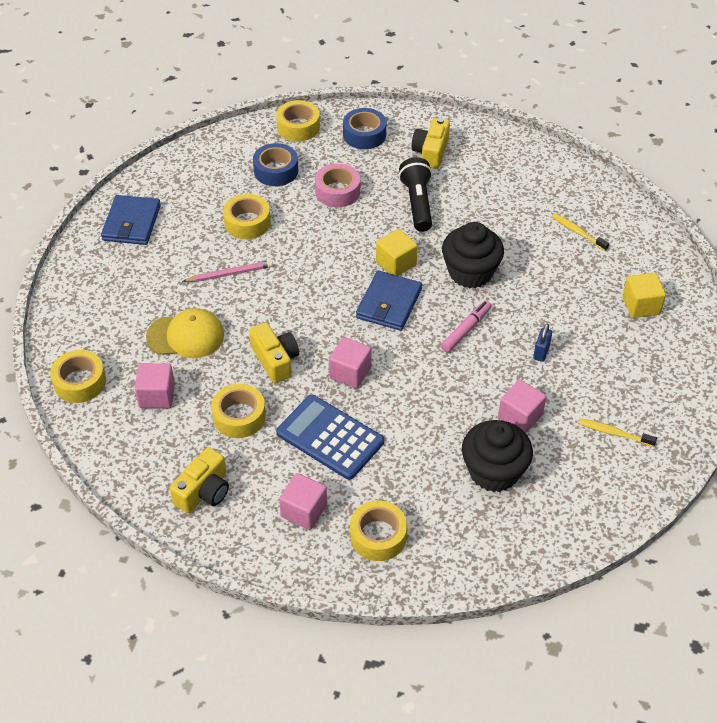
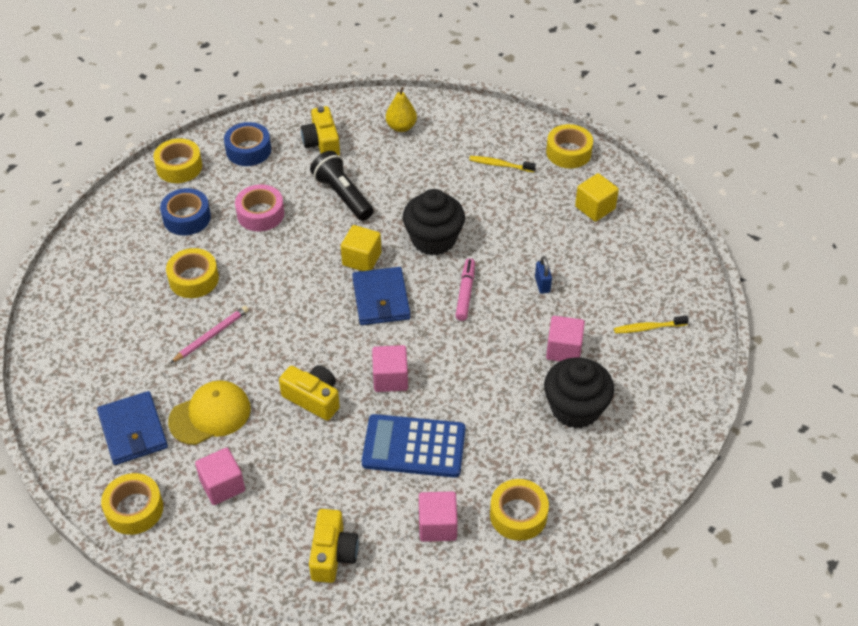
camera: 30 degrees left, 0 degrees up
(131, 223) = (75, 328): blue wallet -> blue wallet (133, 430)
(239, 416) = (316, 467): yellow tape -> yellow tape (568, 152)
(510, 165) = (401, 127): none -> yellow pear

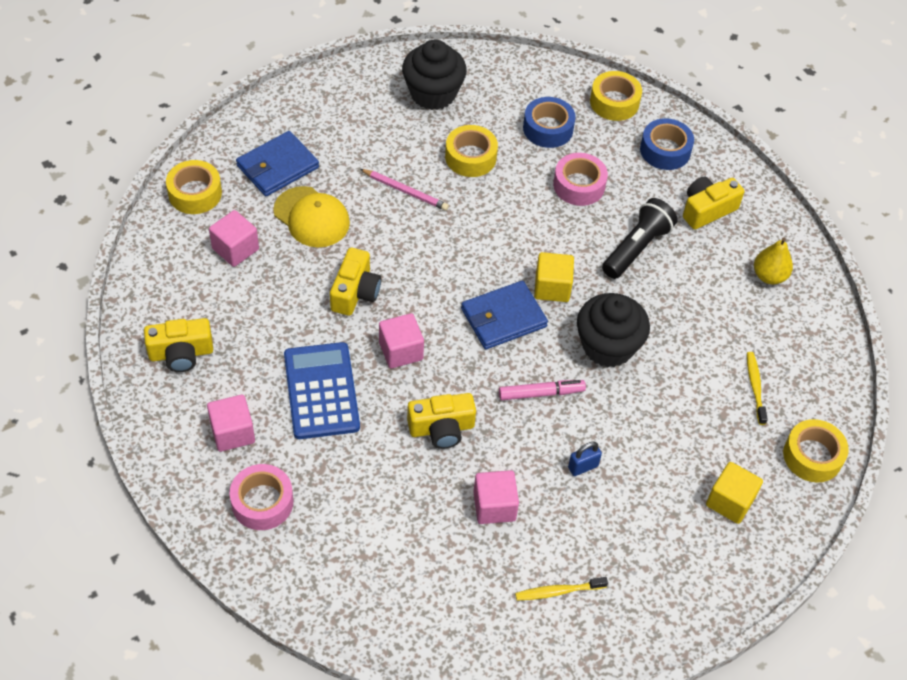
camera: 70 degrees right, 5 degrees up
(480, 367) = (441, 428): none -> yellow camera
(518, 515) = (262, 502): yellow tape -> pink tape
(575, 408) = (415, 532): black cupcake -> black cupcake (433, 93)
(648, 328) = (558, 591): yellow toothbrush -> yellow toothbrush turned 75 degrees counterclockwise

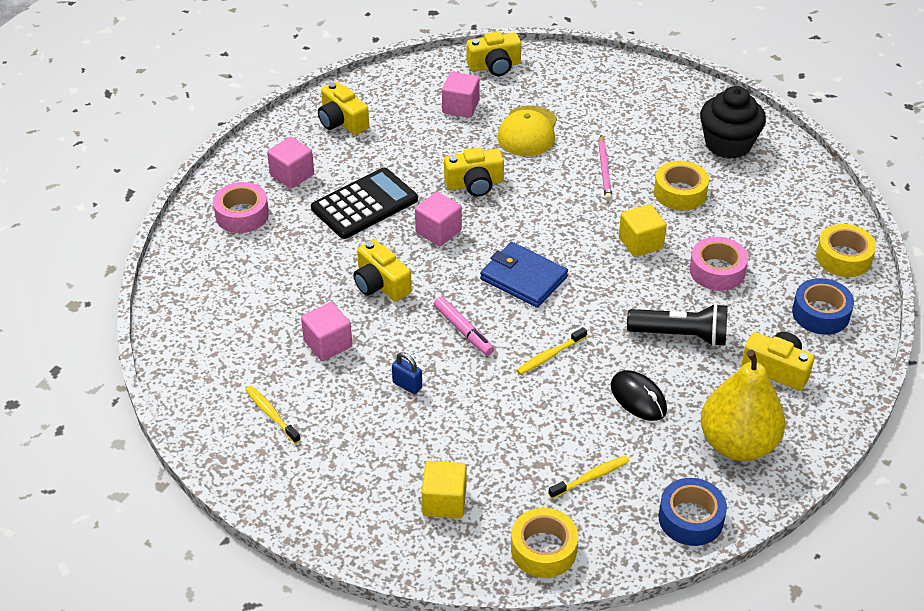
camera: 65 degrees right, 10 degrees down
(195, 193) = (494, 66): yellow tape -> yellow camera
(277, 167) = (561, 94): blue wallet -> none
(321, 391) = (364, 204): blue calculator -> black calculator
(548, 128) = (763, 227): blue tape -> blue tape (690, 519)
(552, 287) = (583, 296): yellow cube -> yellow cube (640, 243)
(608, 346) = (550, 355): black cupcake -> yellow toothbrush
(688, 312) = (638, 398): none -> black mouse
(769, 276) = (737, 444): yellow pear -> yellow pear, size x1.88

